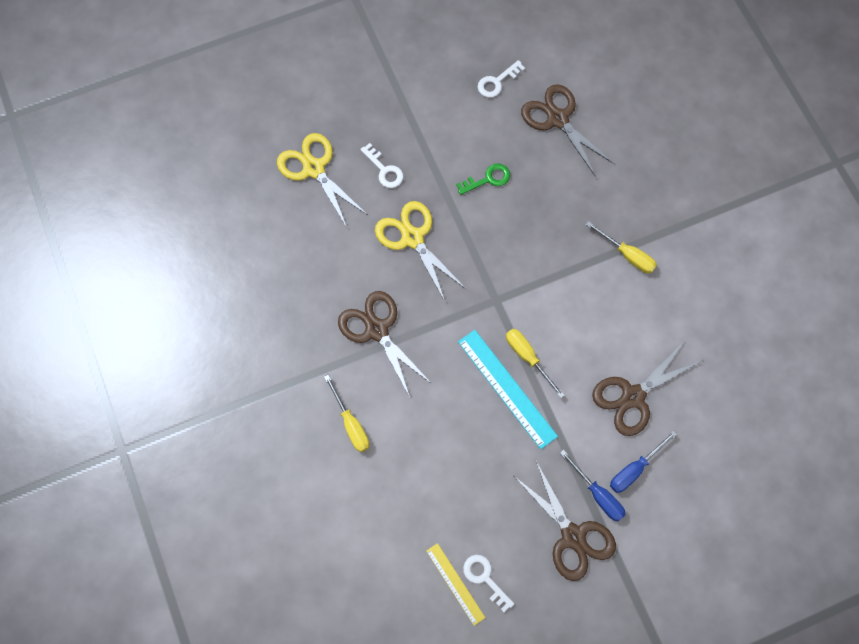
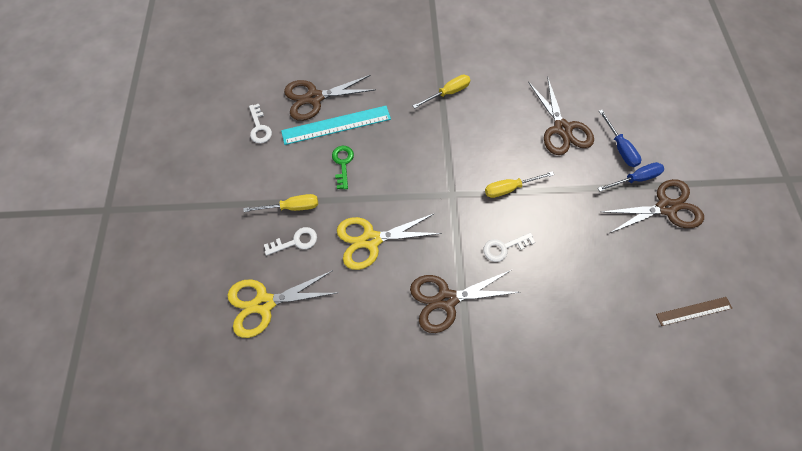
camera: 70 degrees left, 5 degrees down
(351, 424) = (530, 353): yellow screwdriver -> yellow screwdriver (292, 207)
(455, 583) = (693, 311): yellow ruler -> brown ruler
(485, 578) = (692, 285): white key -> white key (504, 247)
(507, 388) = (531, 212): turquoise ruler -> turquoise ruler (336, 125)

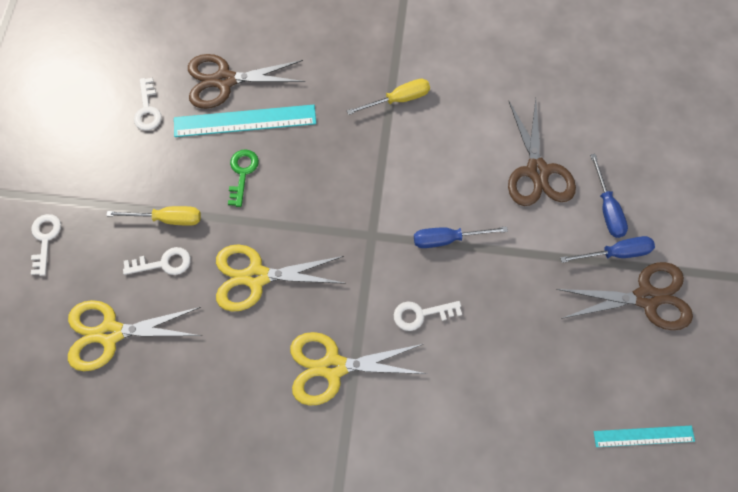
camera: 10 degrees right, 0 degrees up
(197, 238) = (45, 239): none -> white key
(446, 299) = (333, 367): brown scissors -> yellow scissors
(509, 188) = (447, 239): yellow screwdriver -> blue screwdriver
(693, 311) = (643, 436): brown ruler -> turquoise ruler

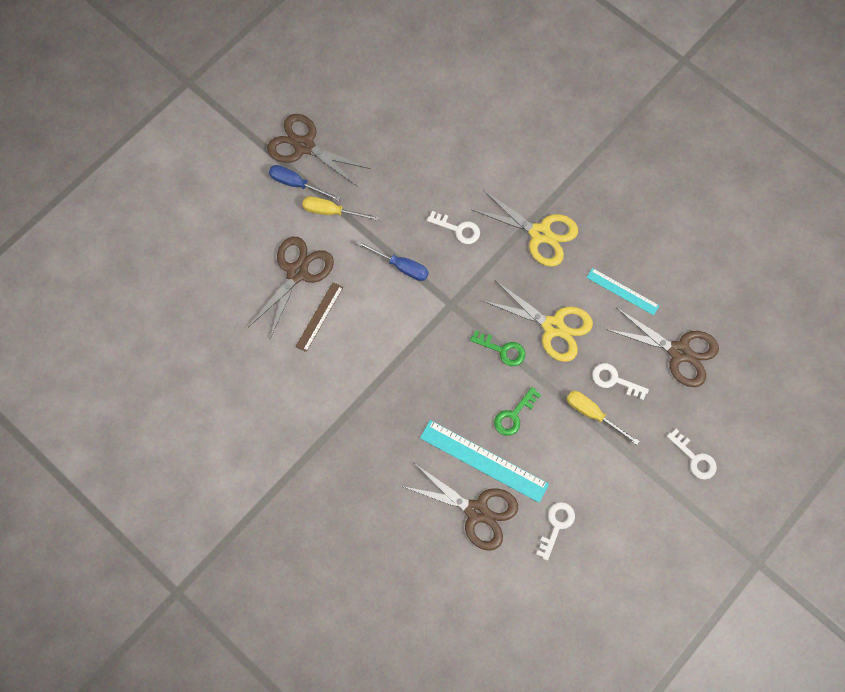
camera: 145 degrees left, 5 degrees up
(45, 239) = (694, 458): white key -> white key turned 75 degrees counterclockwise
(110, 333) = (679, 352): yellow scissors -> brown scissors
(292, 223) = (502, 350): none -> green key
(398, 100) = (351, 398): yellow screwdriver -> yellow screwdriver (331, 211)
(483, 147) = (319, 316): none -> brown ruler
(607, 209) = (274, 215): blue screwdriver -> none
(643, 436) = (380, 78): turquoise ruler -> turquoise ruler (622, 291)

